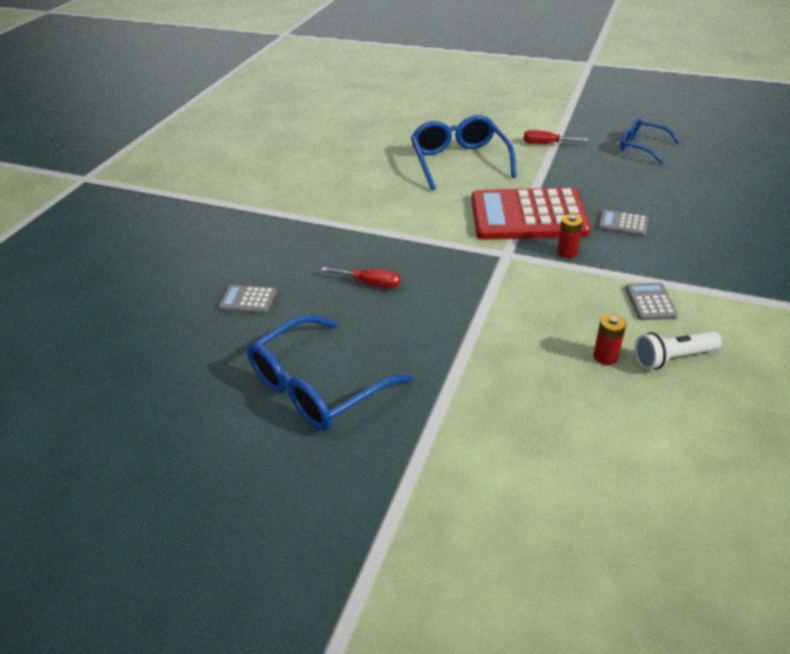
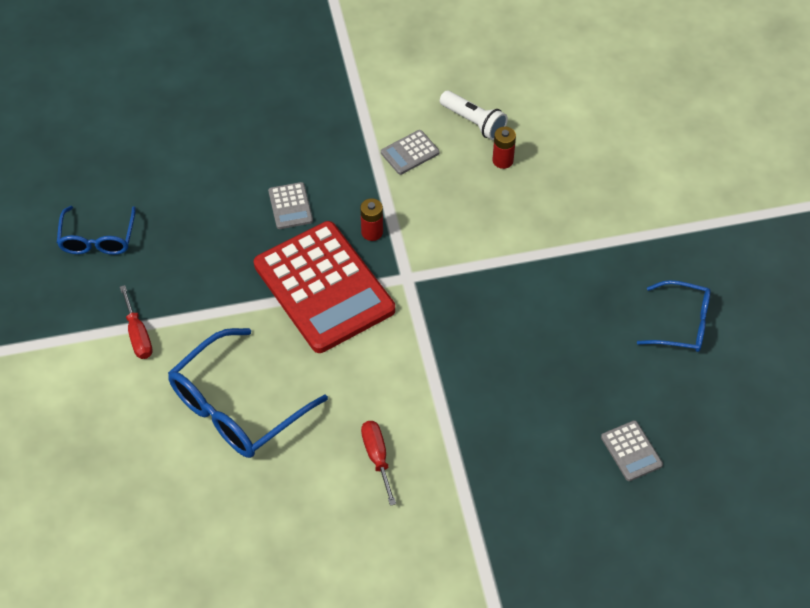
camera: 125 degrees left, 15 degrees up
(318, 386) = (681, 324): blue glasses -> blue glasses, size x0.61
(370, 284) = (532, 363): red screwdriver -> red screwdriver (377, 457)

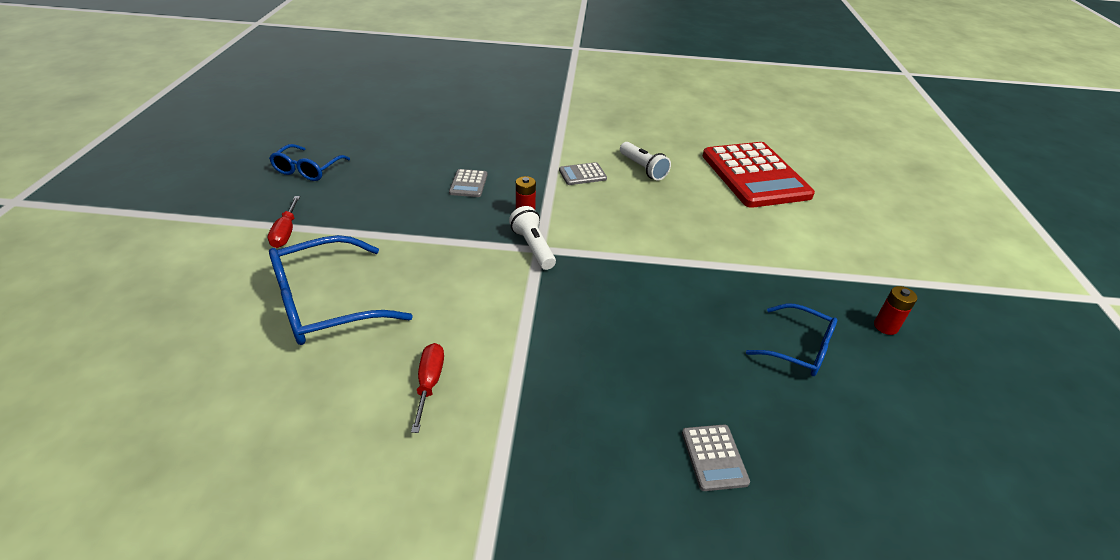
camera: 15 degrees right, 15 degrees down
(323, 288) = (462, 238): red calculator -> red calculator (754, 175)
(400, 277) = (533, 247): none -> white flashlight
(502, 160) = (658, 194): red battery -> red battery (885, 326)

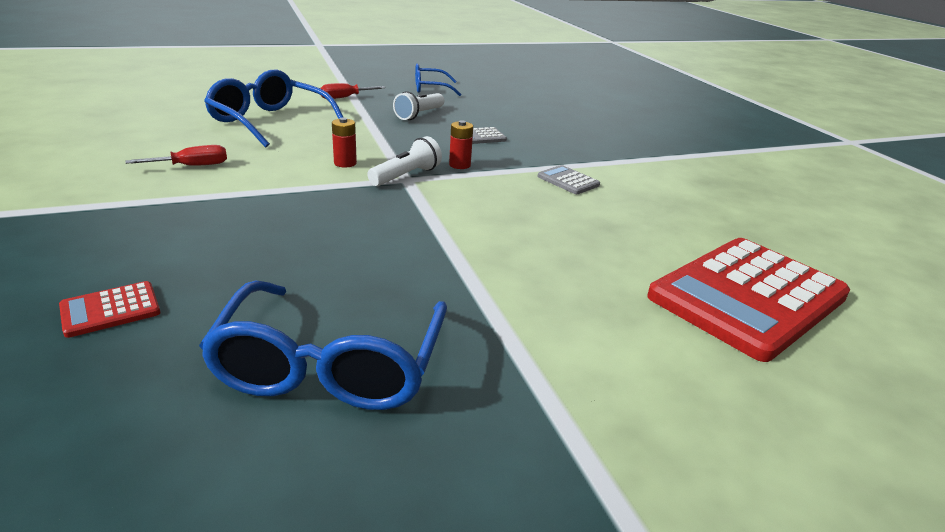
camera: 65 degrees right, 10 degrees down
(643, 168) = (633, 212): white flashlight -> white flashlight (419, 115)
(714, 457) = (110, 310): grey calculator -> red calculator
(798, 348) = (331, 364): blue glasses -> blue glasses, size x1.65
(885, 326) = (444, 468): red battery -> red battery (345, 163)

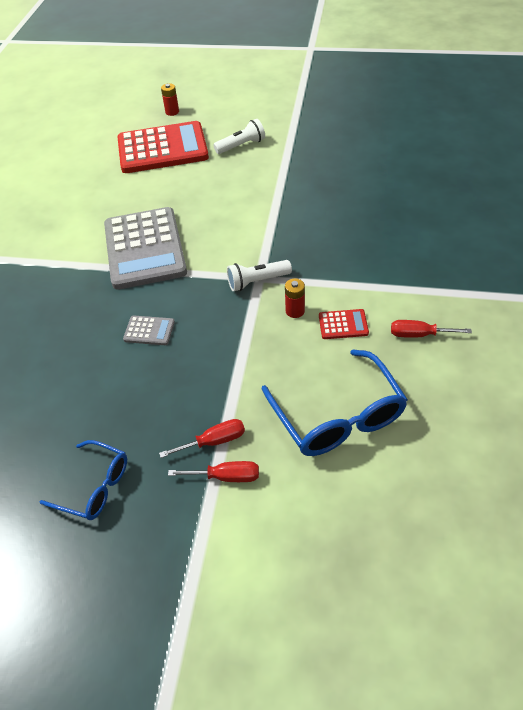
camera: 145 degrees left, 20 degrees up
(110, 310) = (453, 205): red calculator -> red calculator (343, 325)
(331, 364) = (363, 161): blue glasses -> none
(366, 105) = (214, 441): none -> red screwdriver
(419, 115) = (170, 397): white flashlight -> white flashlight (241, 145)
(459, 165) = (205, 287): red battery -> red battery (172, 112)
(568, 181) = (144, 249): grey calculator -> grey calculator, size x2.45

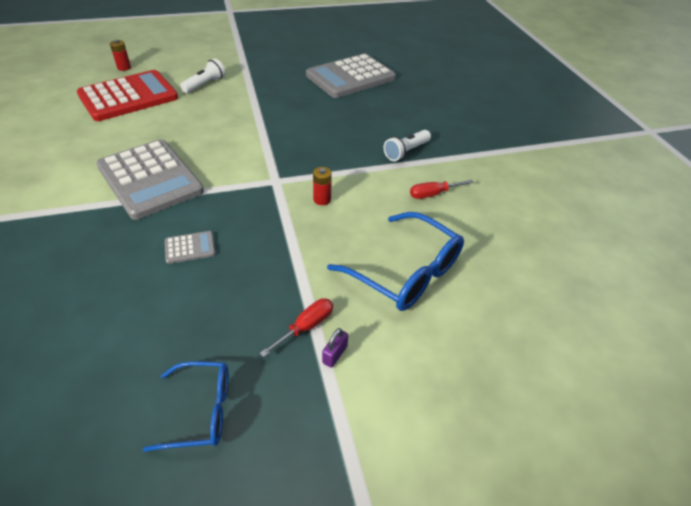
camera: 30 degrees left, 5 degrees down
(226, 476) = (335, 354): red screwdriver -> purple padlock
(257, 281) = (275, 184): white flashlight -> white flashlight (406, 152)
(343, 325) = (369, 201): red calculator -> none
(405, 161) = (350, 77): none -> grey calculator

